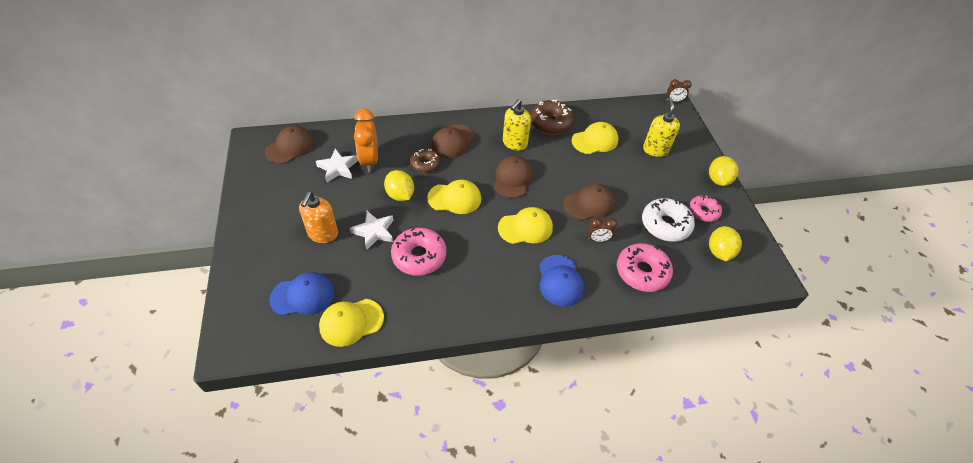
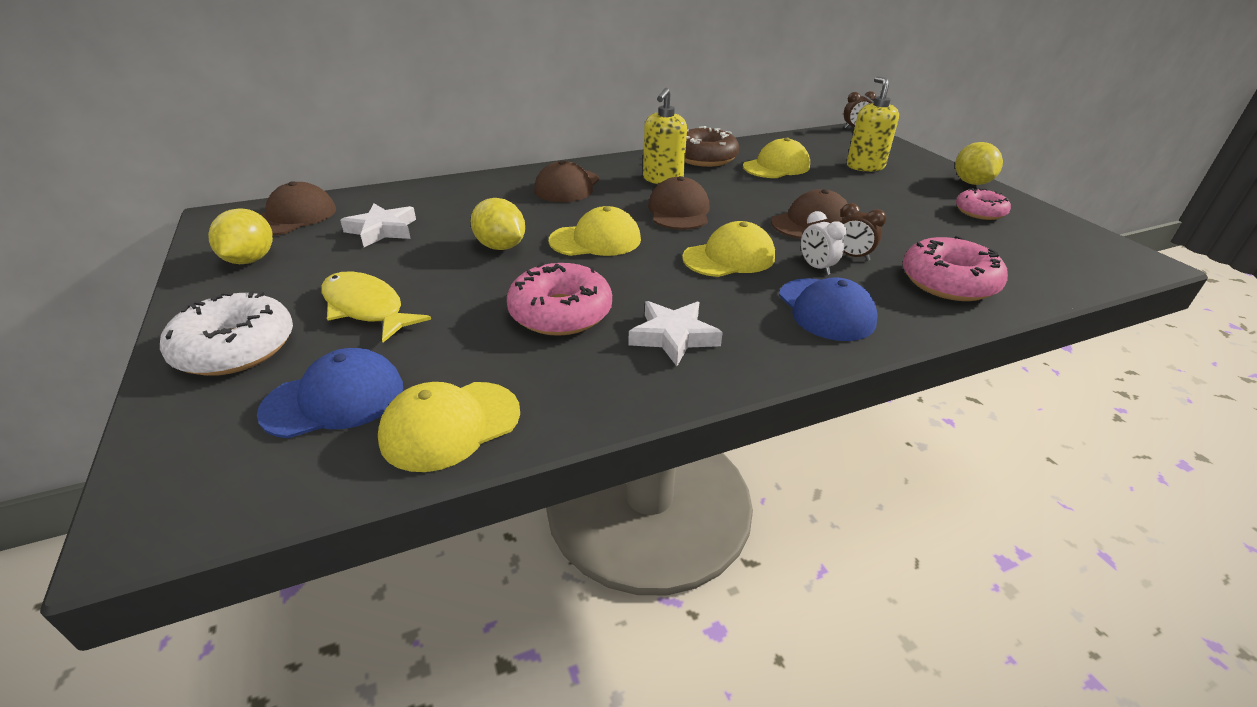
camera: 10 degrees left, 15 degrees down
(323, 234) = (366, 308): orange soap dispenser -> yellow fish
(369, 160) = (436, 217): orange clock -> none
(374, 232) = (466, 293): white star -> white star (673, 337)
(425, 164) = (532, 211): brown donut -> none
(572, 245) = (816, 267): none -> white clock
(598, 239) = (852, 256): brown clock -> brown clock turned 45 degrees clockwise
(665, 225) = (939, 230): white donut -> white donut (235, 348)
(719, 252) = (1040, 247): yellow lemon -> yellow lemon (250, 260)

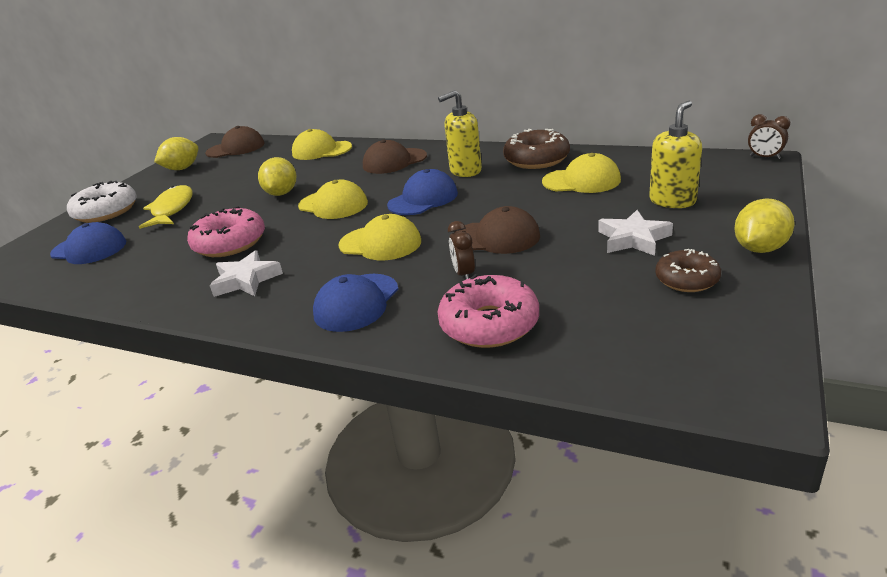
camera: 50 degrees right, 5 degrees down
(382, 230) = (254, 166): white star -> white star (633, 239)
(450, 425) = (94, 279): yellow cap -> yellow cap (321, 150)
(679, 211) = (423, 199): brown cap -> blue cap
(816, 267) = (418, 272): white clock -> none
(979, 212) = (686, 279): pink donut -> brown donut

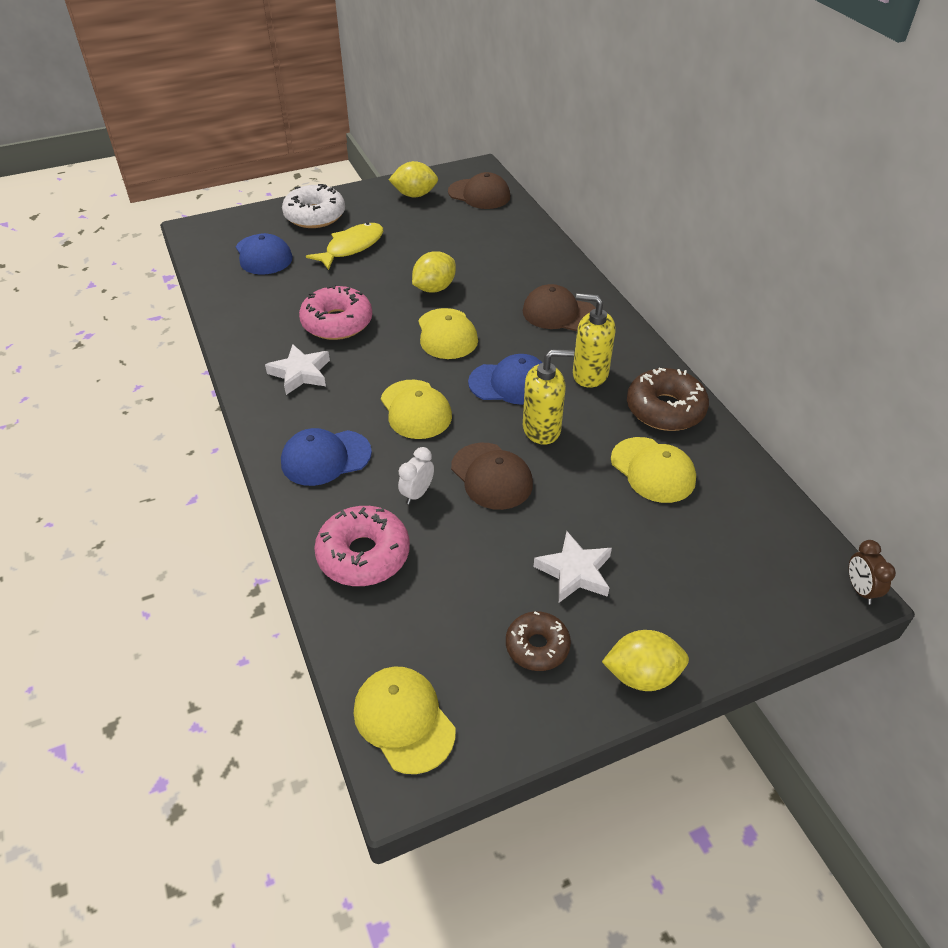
camera: 40 degrees right, 15 degrees up
(321, 150) = (530, 250): yellow cap -> yellow cap (404, 720)
(464, 274) = (417, 493): brown clock -> white clock
(672, 201) = (678, 562): yellow soap dispenser -> yellow soap dispenser (542, 429)

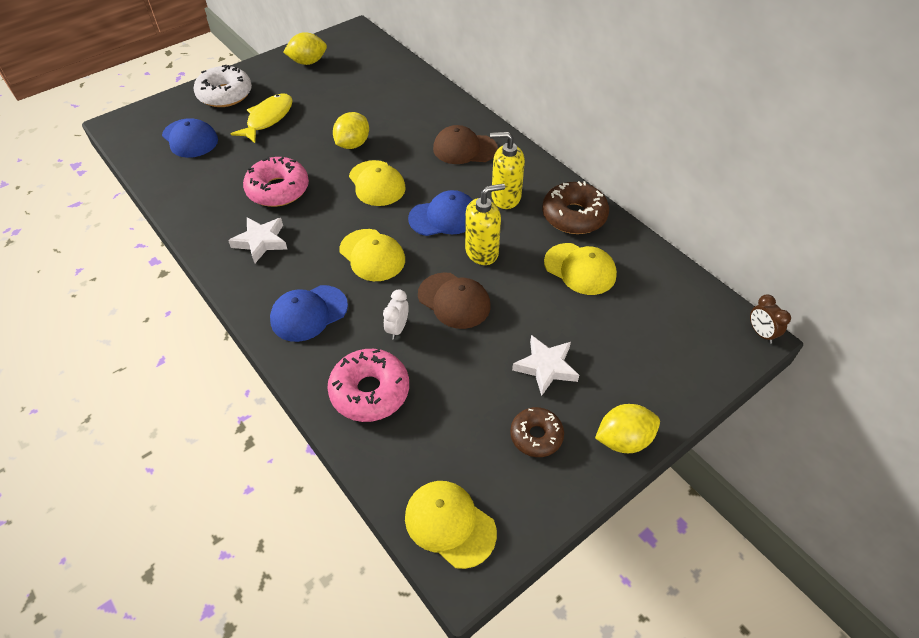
camera: 15 degrees left, 5 degrees up
(479, 194) = (364, 53): brown cap -> none

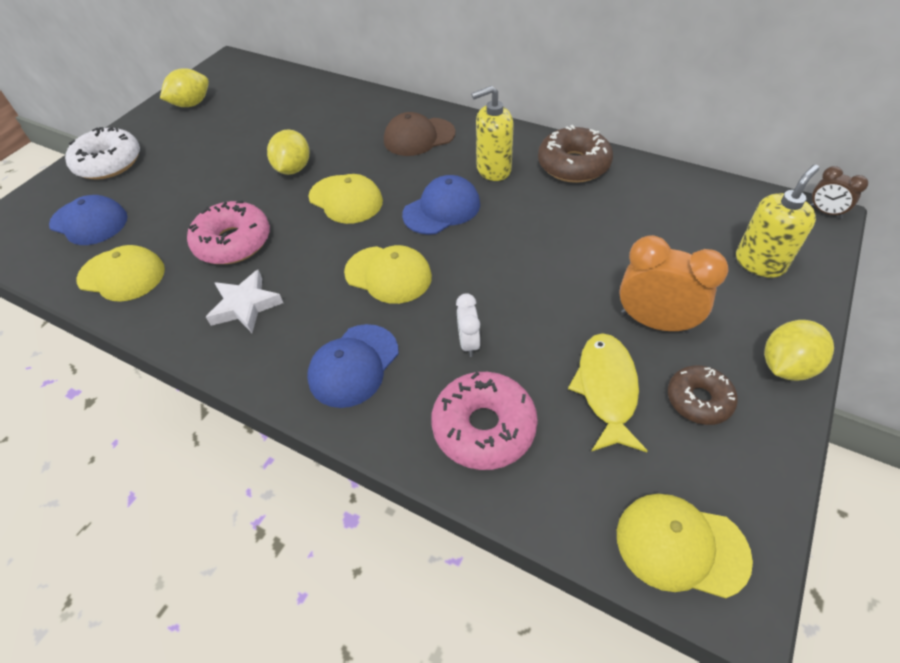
camera: 20 degrees left, 0 degrees up
(268, 119) = (177, 172): yellow fish -> yellow fish (606, 389)
(454, 300) = (511, 290): brown cap -> none
(482, 252) = (506, 230): yellow soap dispenser -> yellow soap dispenser (760, 262)
(546, 367) = (655, 322): white star -> orange clock
(580, 269) = (616, 212): yellow cap -> yellow cap (122, 275)

